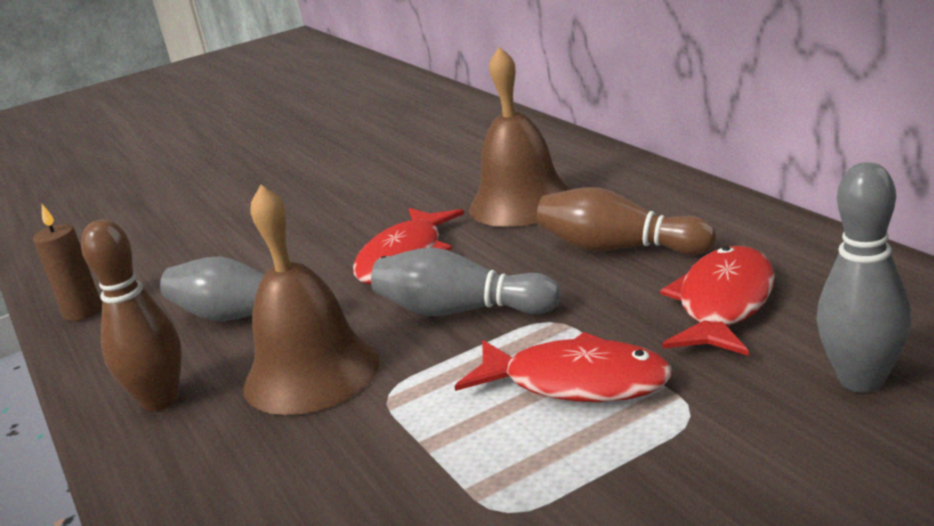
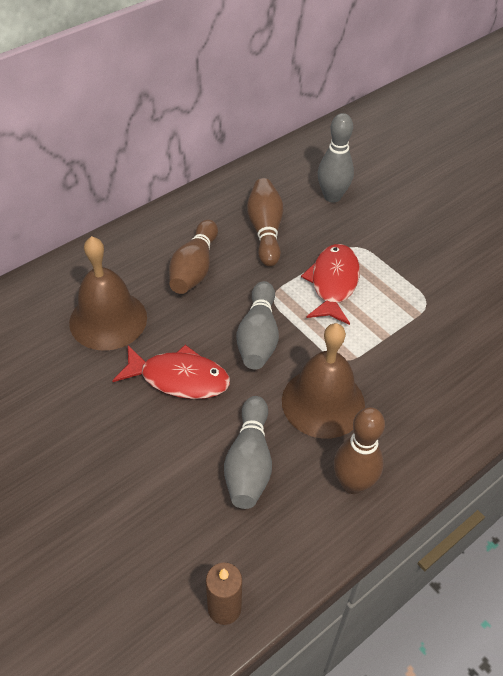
camera: 105 degrees left, 25 degrees up
(723, 304) = (265, 230): red fish -> brown bowling pin

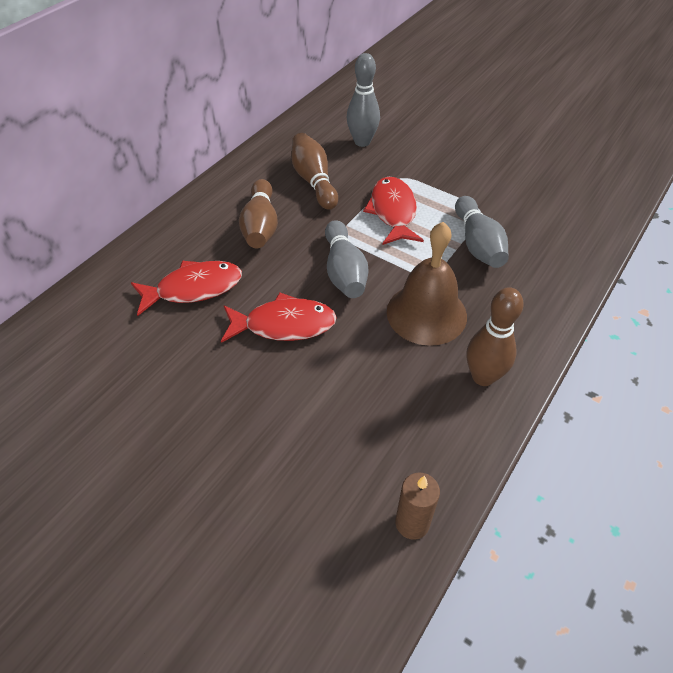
camera: 15 degrees left, 0 degrees up
(108, 319) = (194, 288): brown bell -> red fish
(249, 463) = (381, 383): grey bowling pin -> grey bowling pin (477, 244)

